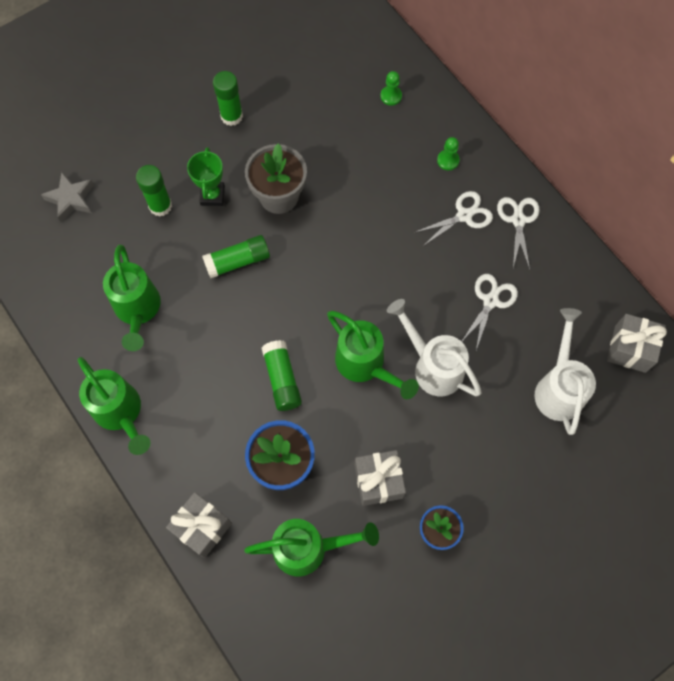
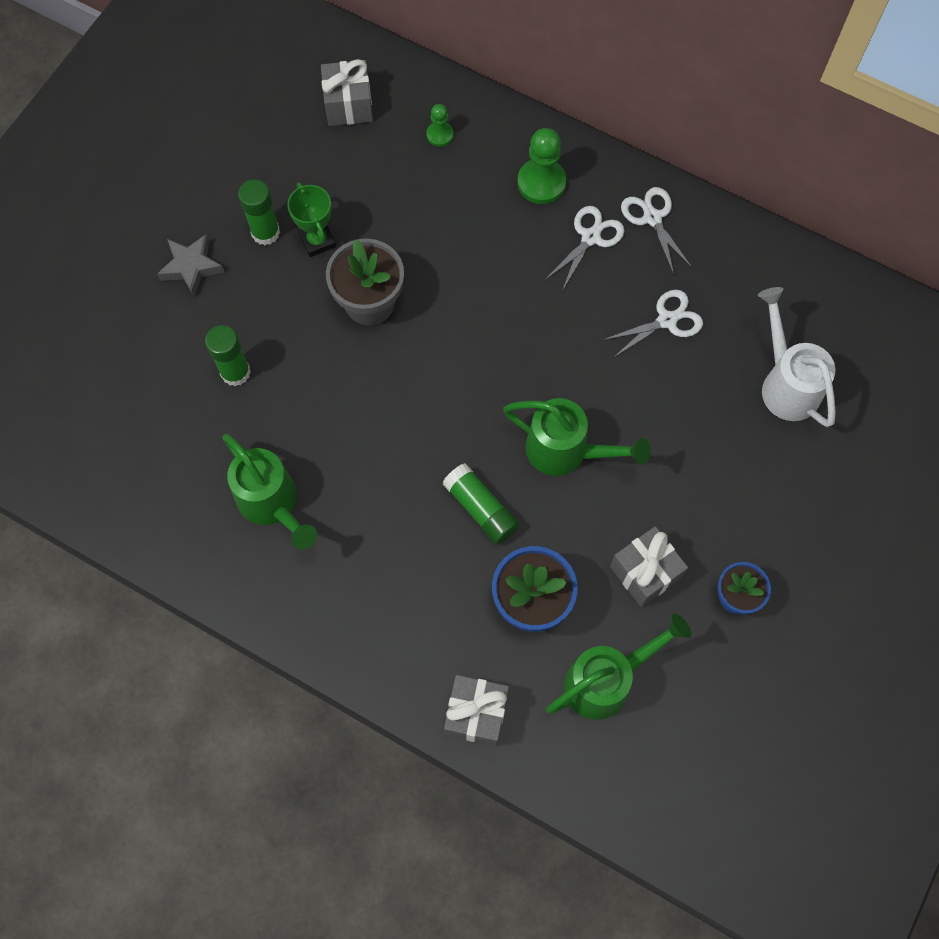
camera: 25 degrees left, 0 degrees up
(71, 199) = (122, 410): grey star -> grey star (191, 267)
(121, 413) = (314, 630): green watering can -> none
(212, 195) = (291, 334): green trophy -> green trophy (317, 241)
(238, 261) = (360, 397): green glue stick -> none
(433, 366) = (640, 420): white watering can -> none
(448, 160) = (541, 182): green pawn -> green pawn, size x1.77
(490, 301) = (667, 320): white scissors -> white scissors turned 60 degrees clockwise
(630, 349) = (839, 308): grey gift -> grey gift (348, 105)

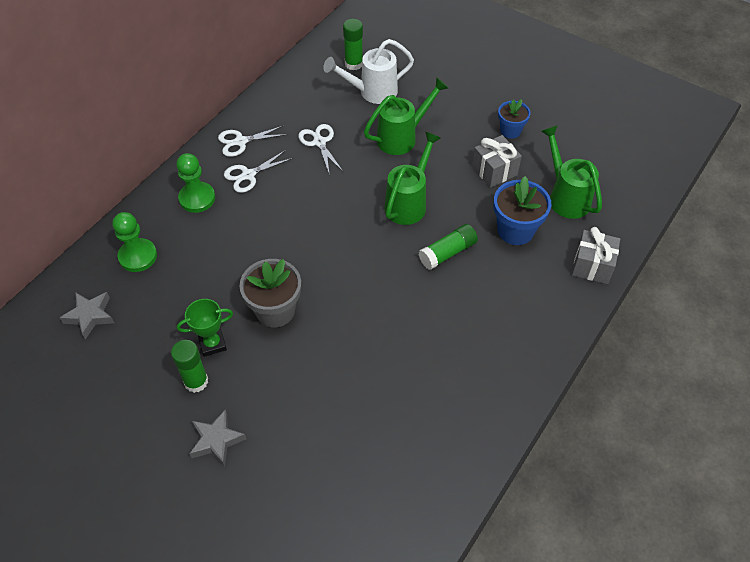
camera: 85 degrees left, 15 degrees down
(235, 372) = (321, 408): green glue stick -> green glue stick (353, 64)
(272, 504) = (437, 384): green watering can -> green watering can (402, 137)
(348, 105) = (90, 316): grey gift -> grey star
(440, 135) = (138, 256): green pawn -> green pawn, size x1.77
(590, 237) = (248, 175): white scissors -> white scissors turned 75 degrees counterclockwise

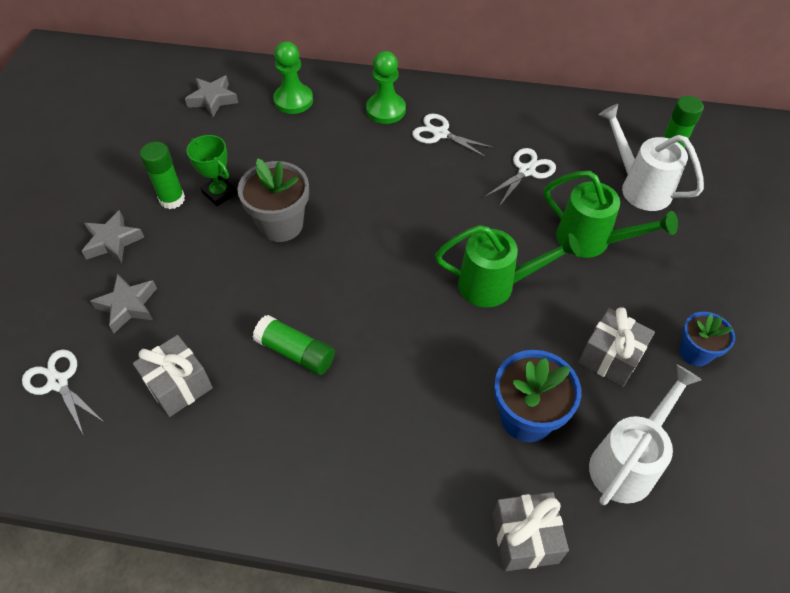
camera: 65 degrees right, 0 degrees up
(241, 142) = (480, 110): white scissors -> white scissors (58, 382)
(296, 444) = (128, 306): none -> grey star
(393, 425) = (179, 385): none -> grey gift
(447, 253) = (444, 352): green glue stick -> green glue stick (295, 352)
(566, 197) = (627, 462): green watering can -> white watering can

